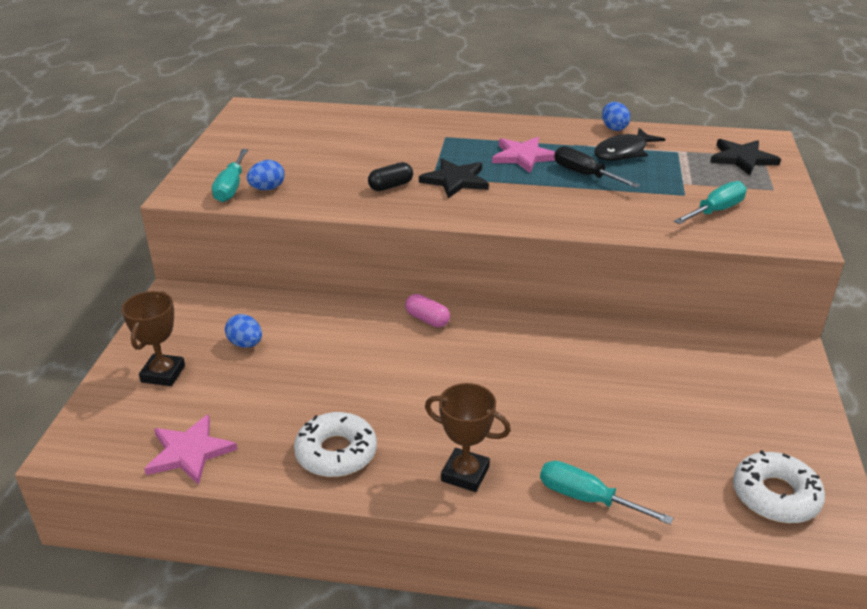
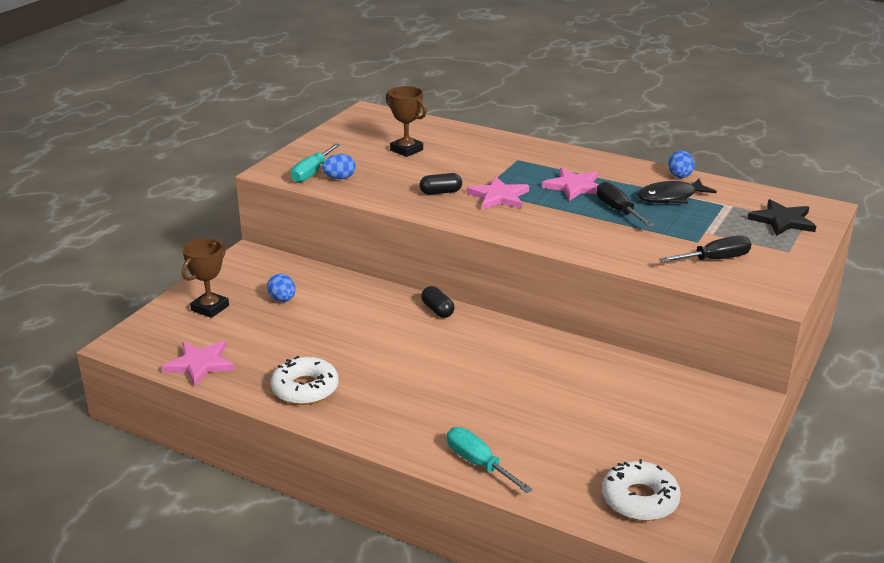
camera: 20 degrees right, 5 degrees down
(427, 319) = (437, 310): pink capsule -> black capsule
(455, 180) = (498, 196): black star -> pink star
(465, 474) = (394, 425): brown trophy -> brown trophy (406, 150)
(716, 211) = (715, 259): turquoise screwdriver -> black screwdriver

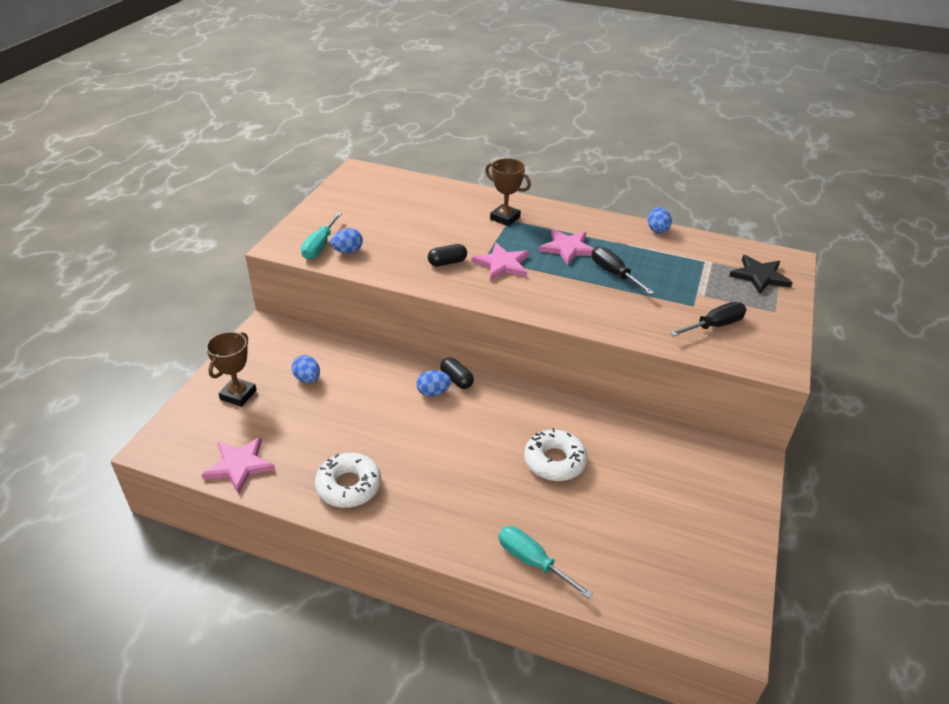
camera: 10 degrees left, 10 degrees up
(406, 150) = (404, 214): brown trophy -> brown trophy (505, 218)
(410, 319) = (433, 392): none -> blue egg
(640, 499) = (689, 588): white donut -> white donut (554, 461)
(670, 197) = (656, 255): black fish -> none

